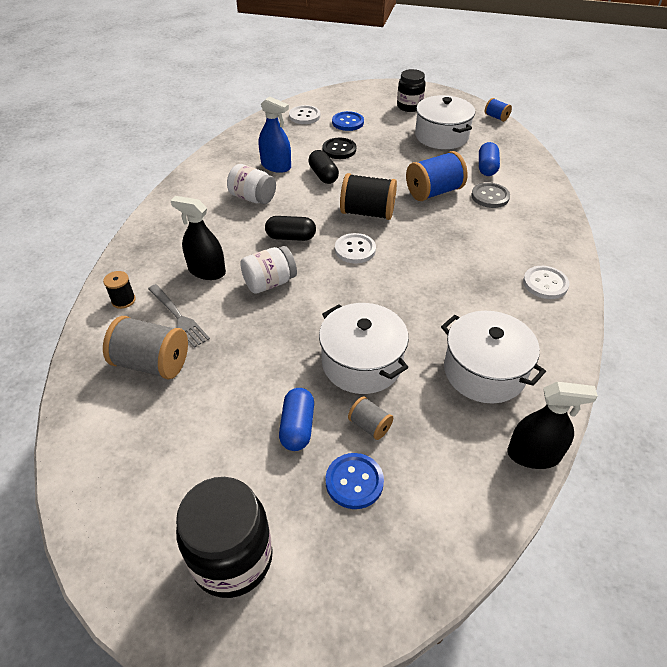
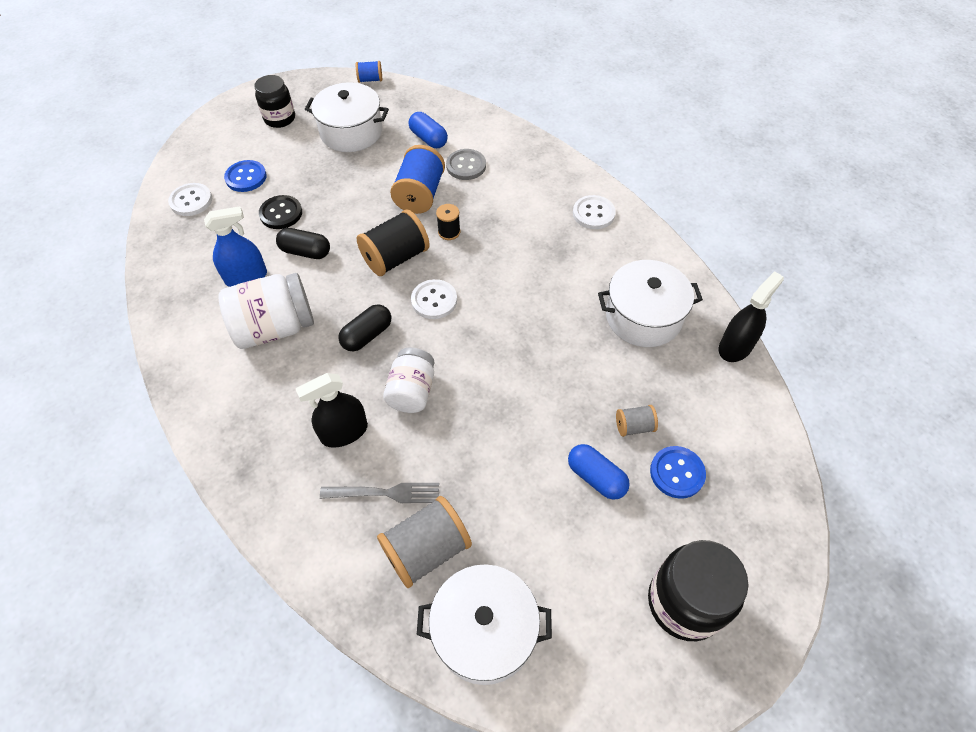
camera: 50 degrees left, 10 degrees up
(123, 300) = (313, 530): black spool -> black spool (449, 232)
(253, 198) = (275, 328): white jar -> white jar, size x1.51
(362, 363) = (568, 387): white pot -> white pot (484, 631)

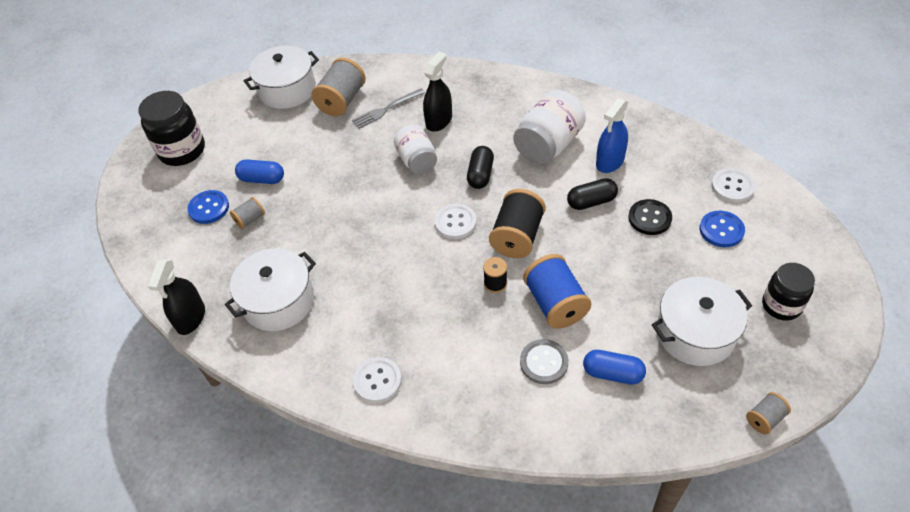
camera: 150 degrees right, 5 degrees down
(370, 80) = (764, 419): blue spool -> grey spool

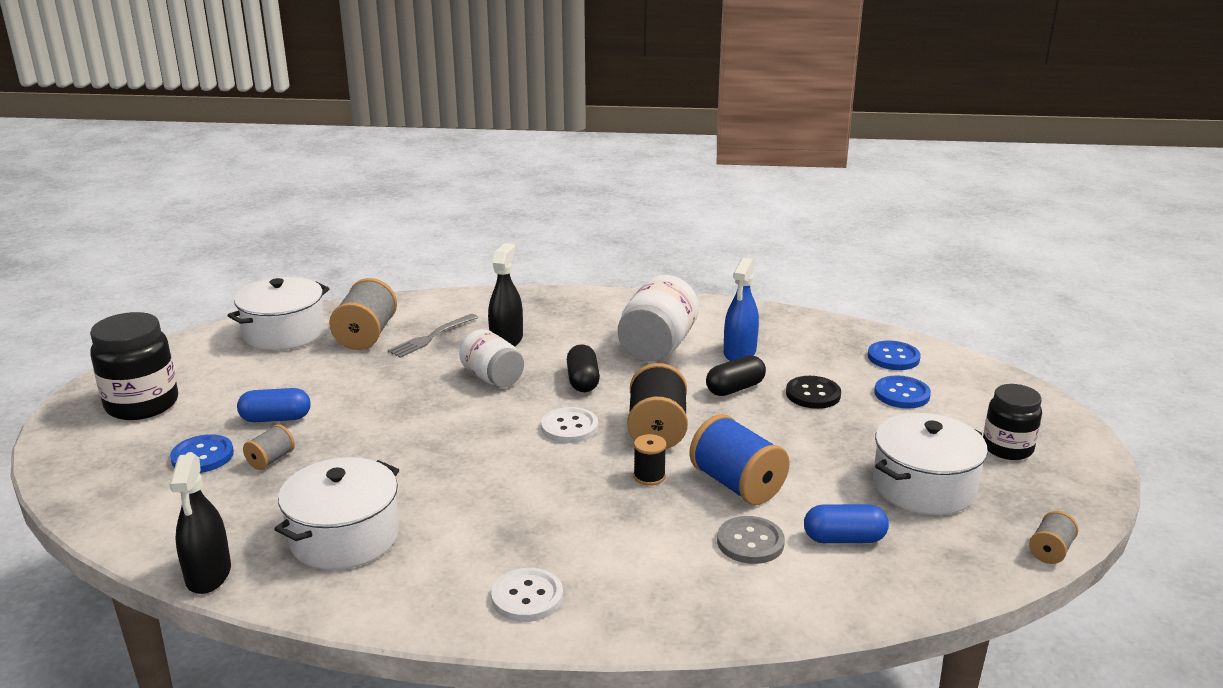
camera: 20 degrees left, 25 degrees down
(732, 186) = (893, 357): white button -> blue button

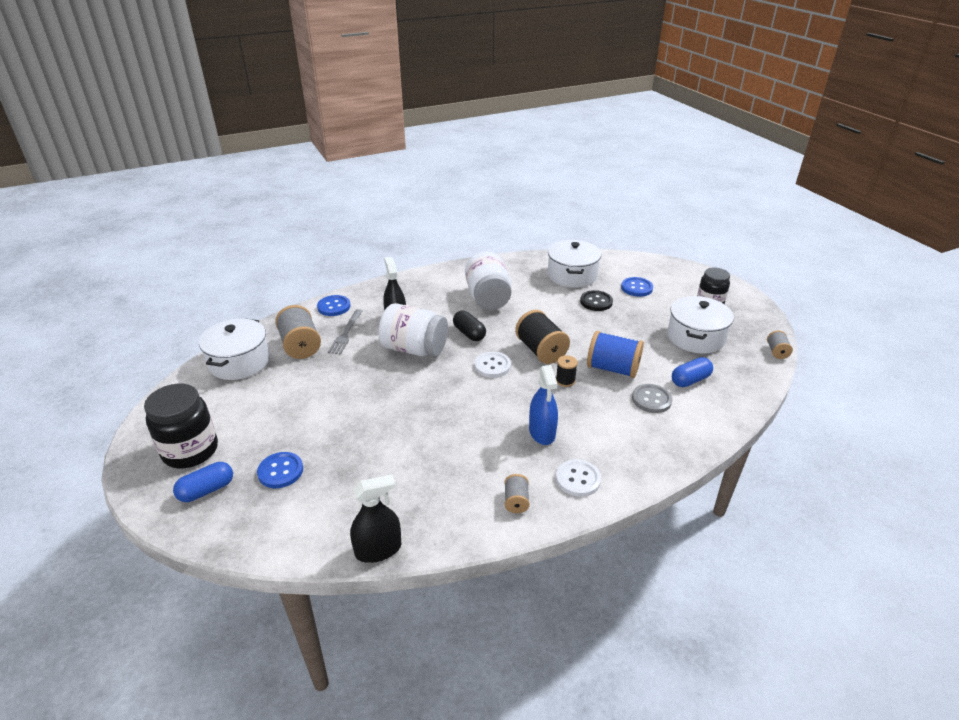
camera: 30 degrees left, 10 degrees up
(208, 574) = (378, 550): black spray bottle -> black spray bottle turned 75 degrees counterclockwise
(271, 460) = (332, 455): grey spool -> grey spool (516, 501)
(276, 418) = (303, 425): blue capsule -> blue capsule (206, 490)
(344, 537) = (437, 487): white pot -> white pot (572, 275)
(492, 378) = (414, 349): white jar -> white jar, size x1.51
(735, 388) = (555, 311): black capsule -> none
(740, 352) = (535, 288): blue spray bottle -> blue spray bottle (542, 432)
(893, 357) = (612, 267): blue button -> blue button (334, 307)

